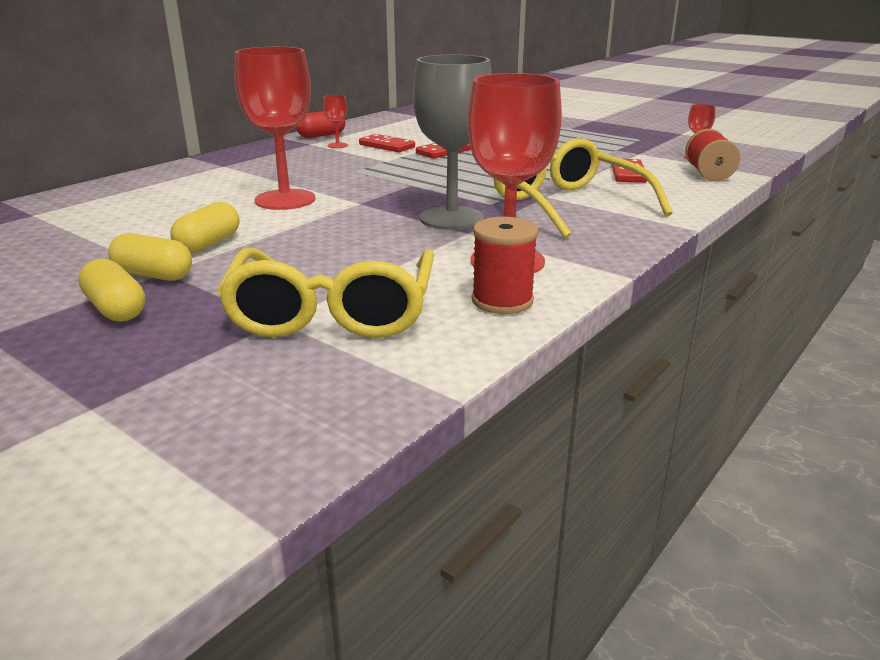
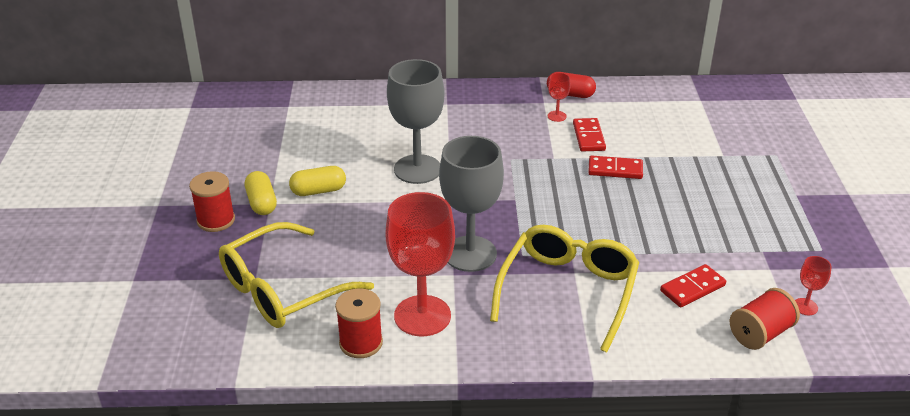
camera: 50 degrees right, 10 degrees up
(116, 309) = (216, 220): yellow capsule -> red spool
(285, 200) = (417, 169): red goblet -> grey goblet

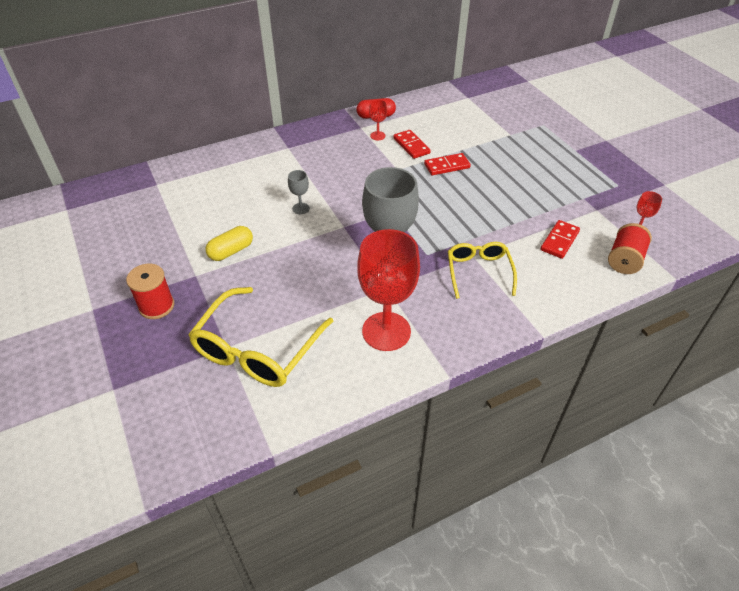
camera: 25 degrees left, 10 degrees up
(261, 203) = (188, 277): yellow capsule -> none
(361, 343) = (353, 373): red spool -> none
(417, 169) = (301, 208): grey goblet -> grey goblet, size x0.43
(568, 290) = (478, 271): yellow glasses -> yellow glasses, size x0.62

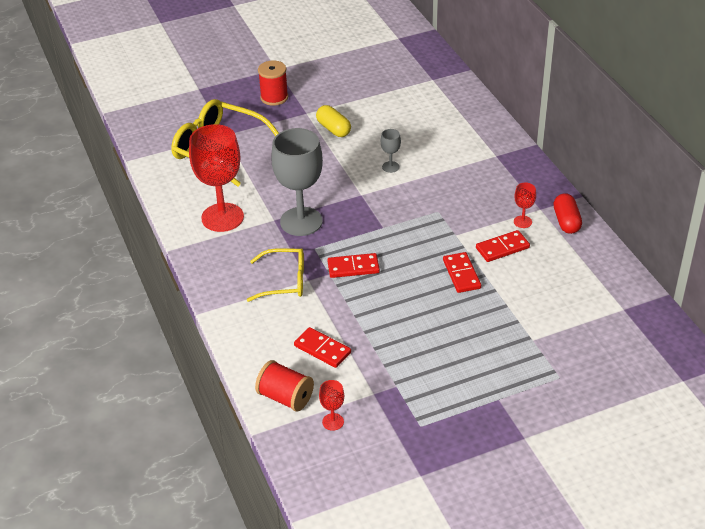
camera: 95 degrees right, 5 degrees down
(450, 227) = (353, 267): none -> red domino

